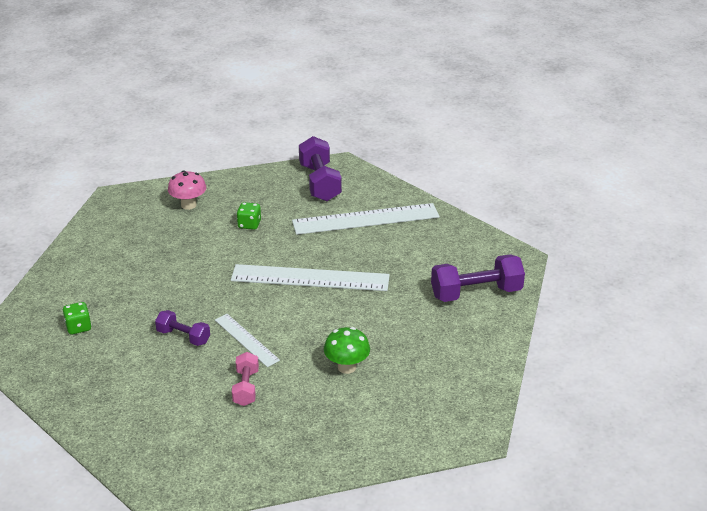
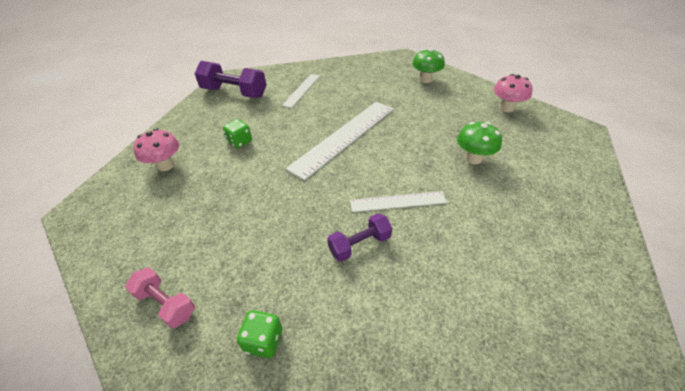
camera: 55 degrees left, 10 degrees up
(246, 388) = (469, 228): pink dumbbell -> pink dumbbell (166, 304)
(366, 219) = (302, 90): white ruler -> white ruler, size x0.55
(469, 369) = (506, 108): none -> pink mushroom
(476, 293) = (425, 80): purple dumbbell -> green mushroom

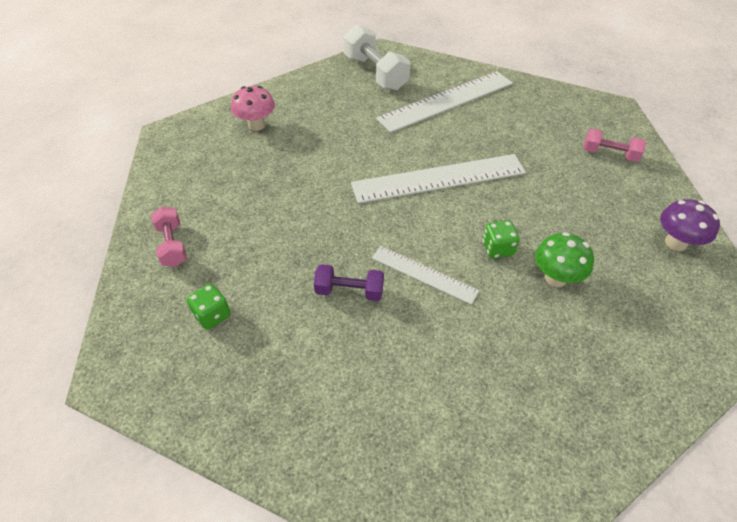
camera: 35 degrees right, 5 degrees up
(234, 93) = (375, 73): purple dumbbell -> white dumbbell
(240, 142) = (335, 132): green dice -> green dice (497, 248)
(302, 90) = (446, 101): white ruler -> white ruler, size x1.82
(425, 80) = (609, 154): green mushroom -> pink dumbbell
(506, 108) = (675, 243): pink mushroom -> purple mushroom

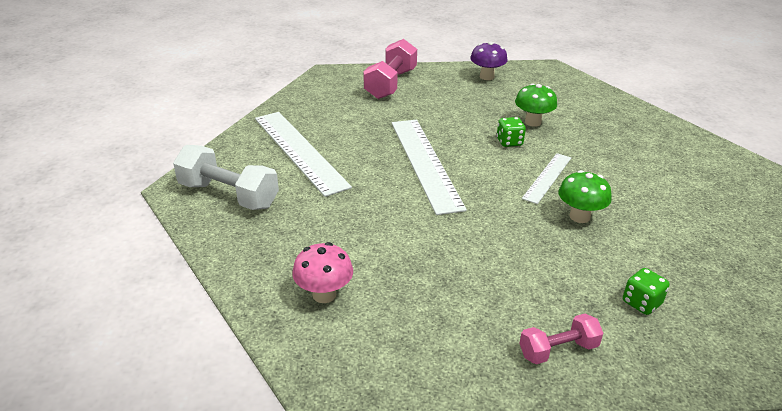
camera: 90 degrees left, 15 degrees down
(349, 291) = (579, 216): purple dumbbell -> green mushroom
(375, 73) = (229, 195): white dumbbell -> white dumbbell turned 60 degrees clockwise
(609, 154) = (391, 84): pink dumbbell -> pink dumbbell, size x1.72

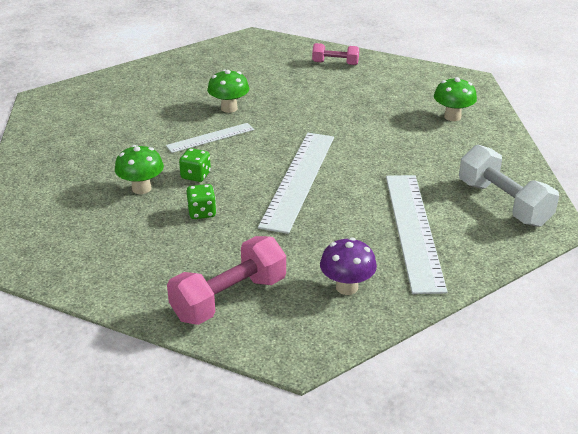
camera: 150 degrees left, 0 degrees up
(324, 294) = (452, 117): pink mushroom -> green mushroom
(486, 77) = (93, 268): purple mushroom -> purple mushroom (347, 287)
(641, 303) = (262, 65): green dice -> green dice (202, 212)

